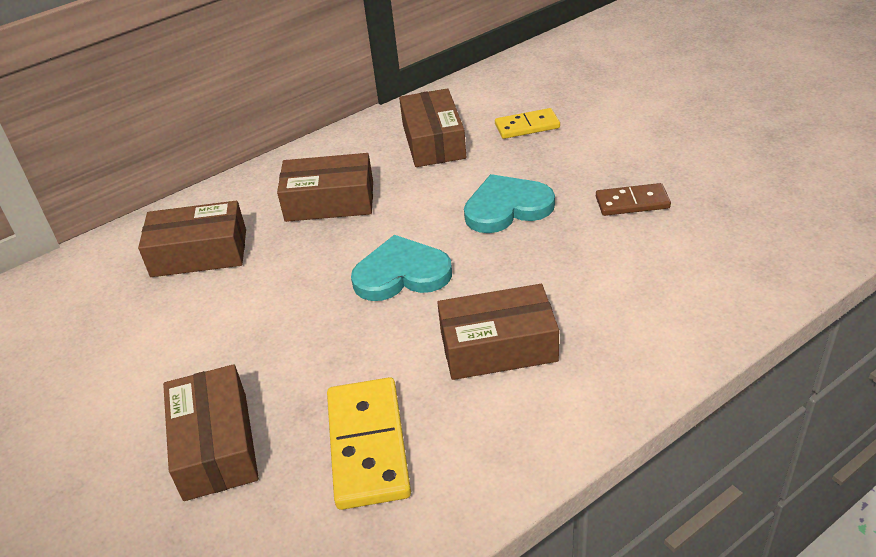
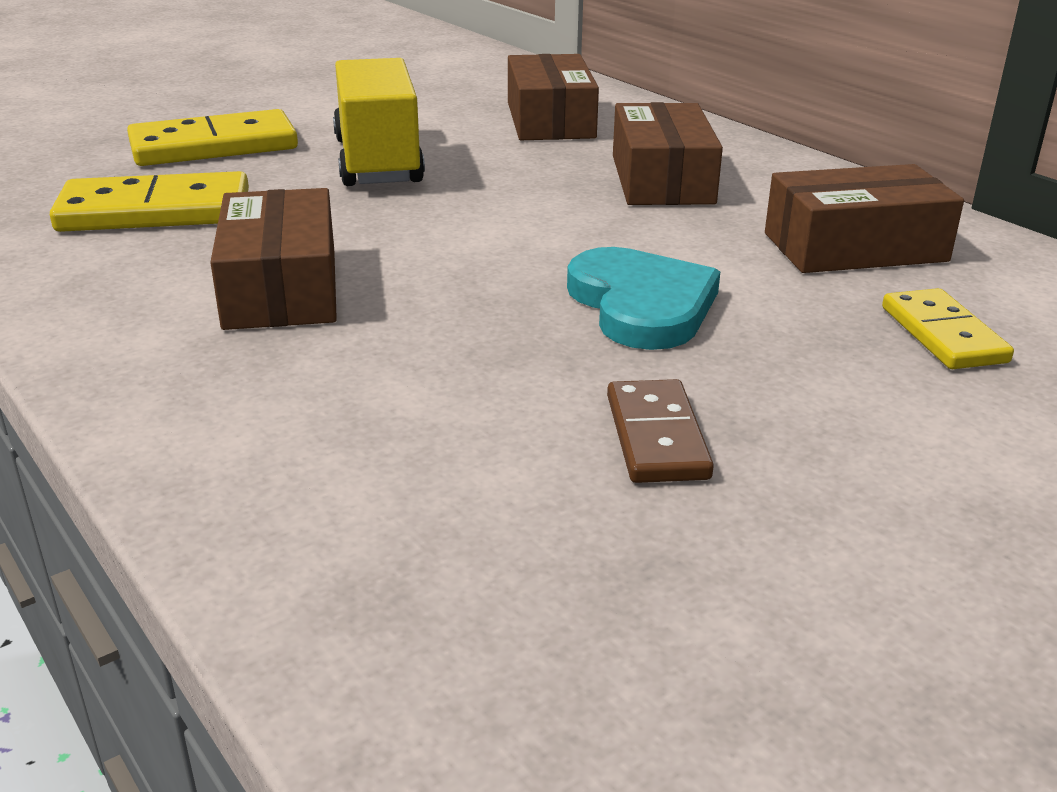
camera: 85 degrees right, 10 degrees down
(216, 445) = (214, 146): brown box -> yellow domino
(274, 334) = (378, 161): none -> yellow truck
(401, 274) = (475, 226): turquoise heart -> none

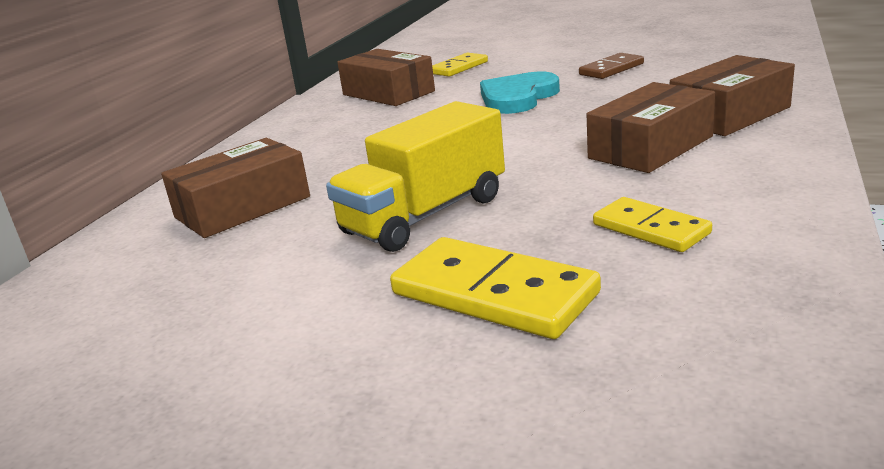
camera: 120 degrees left, 5 degrees down
(155, 211) = (650, 229): yellow domino -> yellow domino, size x0.61
(661, 179) = (342, 142): brown box -> brown box (729, 115)

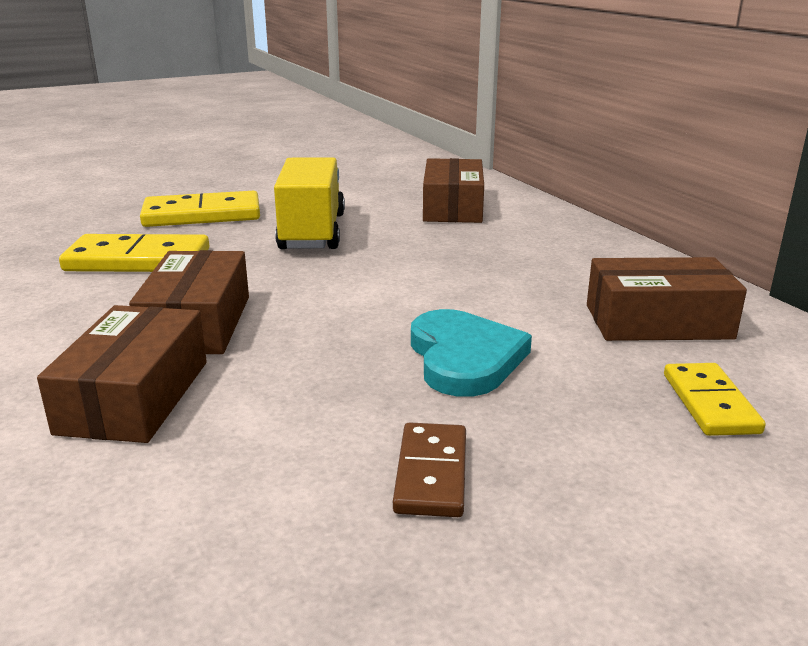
camera: 130 degrees right, 0 degrees up
(650, 229) = (138, 260): yellow domino -> yellow domino, size x1.63

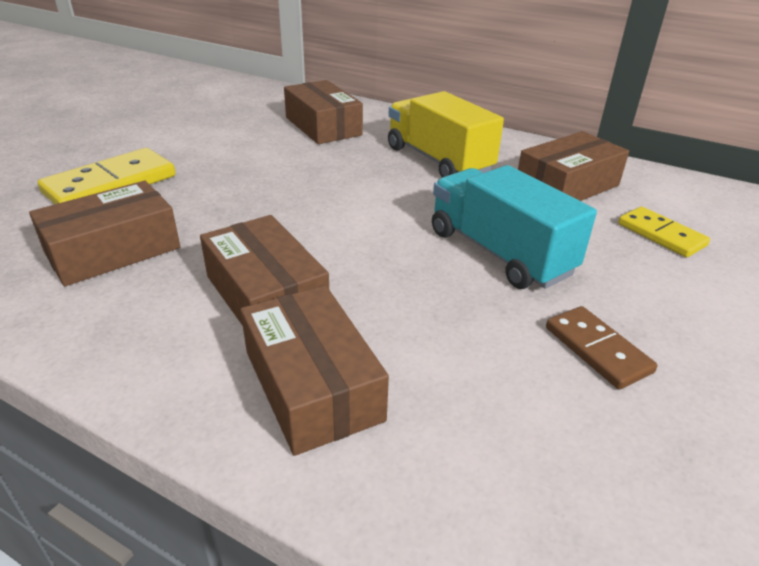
camera: 35 degrees left, 10 degrees up
(138, 260) = (113, 250): yellow domino -> brown box
(312, 232) = (241, 176): yellow truck -> yellow truck (438, 160)
(464, 358) = (499, 252): turquoise heart -> turquoise truck

